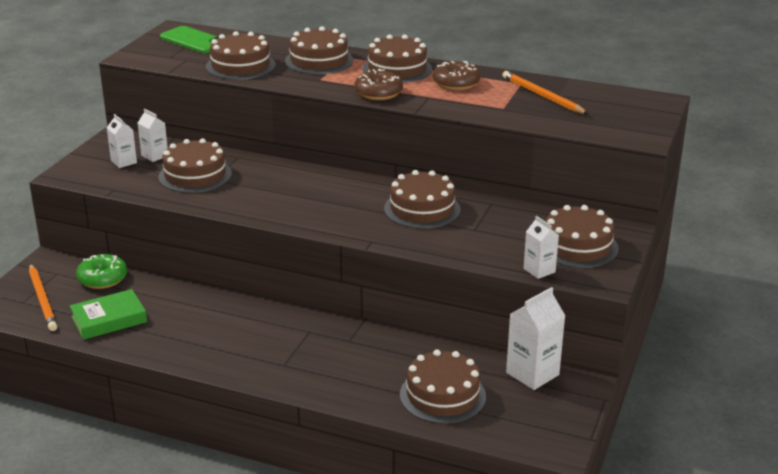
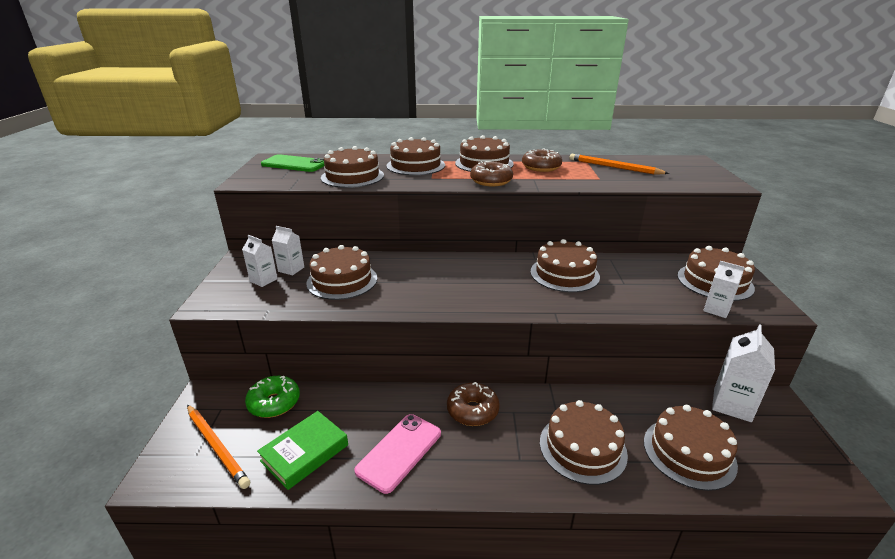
camera: 20 degrees left, 0 degrees up
(186, 336) = (399, 452): none -> pink phone
(272, 322) = (472, 410): none -> brown donut
(347, 370) = (582, 447): none -> brown cake

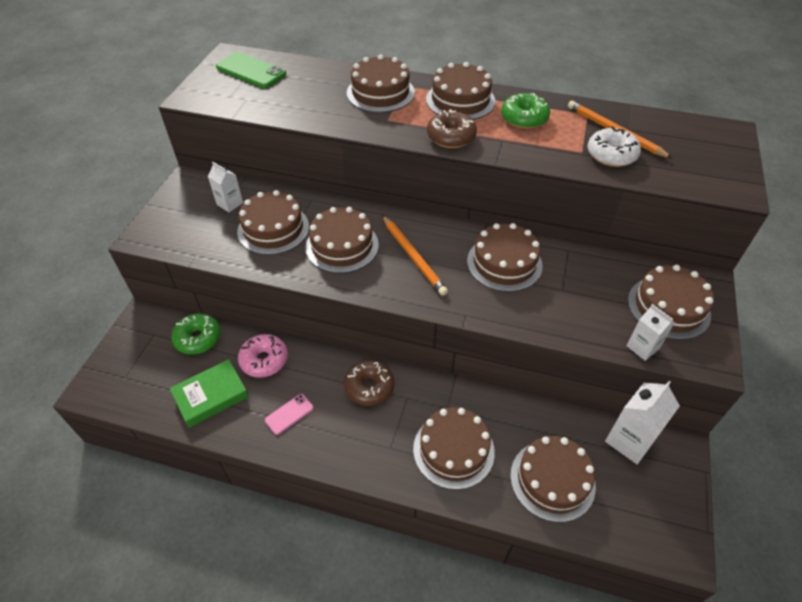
camera: 15 degrees right, 20 degrees up
(217, 446) = (143, 372): orange pencil -> orange pencil (413, 257)
(263, 280) = (200, 214): white carton -> none
(352, 176) = (303, 104): brown cake -> brown cake (342, 246)
(354, 408) = (264, 360): none -> pink donut
(399, 452) = (289, 414): pink phone -> pink phone, size x0.57
(541, 167) = (524, 118): brown donut -> green donut
(622, 178) = (611, 155): none -> white donut

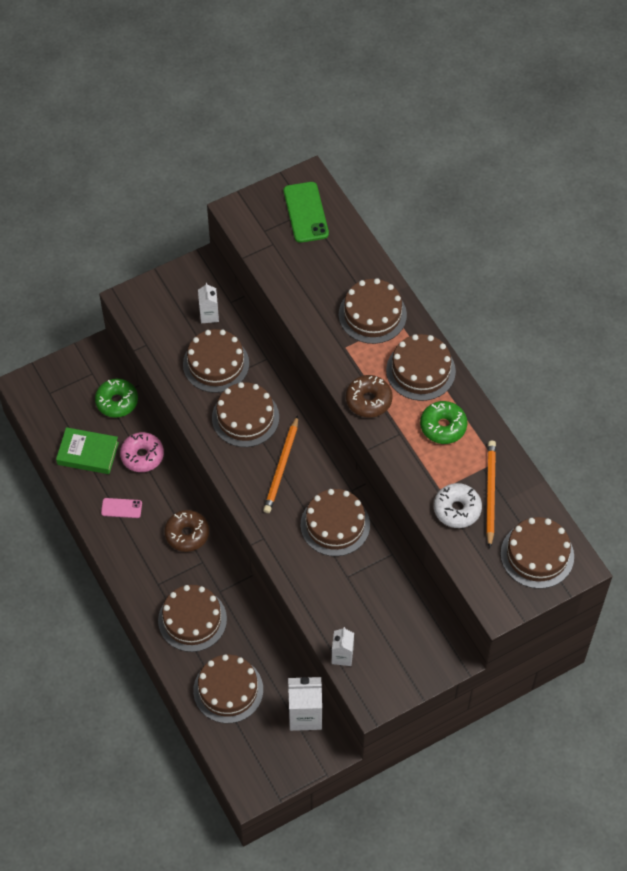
camera: 45 degrees right, 10 degrees up
(668, 307) = (398, 649): brown cake -> brown cake (537, 555)

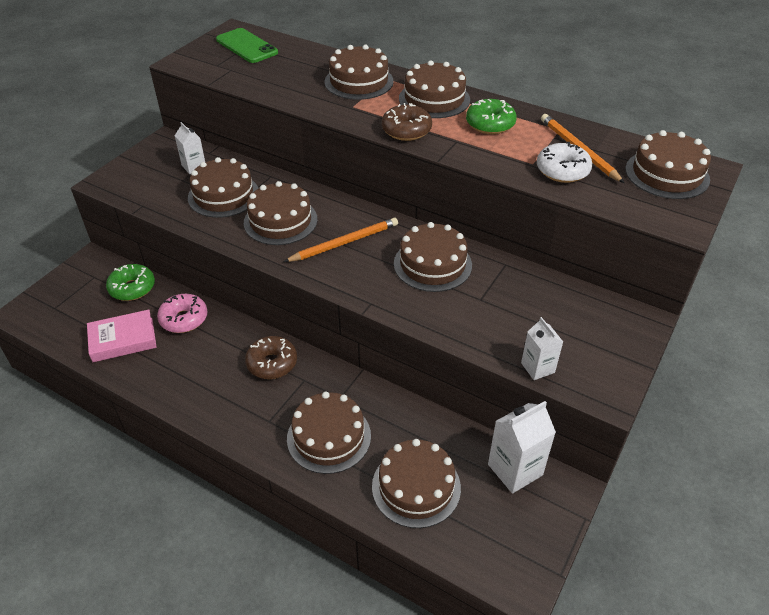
camera: 30 degrees left, 15 degrees down
(88, 453) = (123, 339): green book -> pink book
(121, 508) = (187, 370): pink phone -> none
(281, 467) = (344, 242): orange pencil -> orange pencil turned 105 degrees counterclockwise

